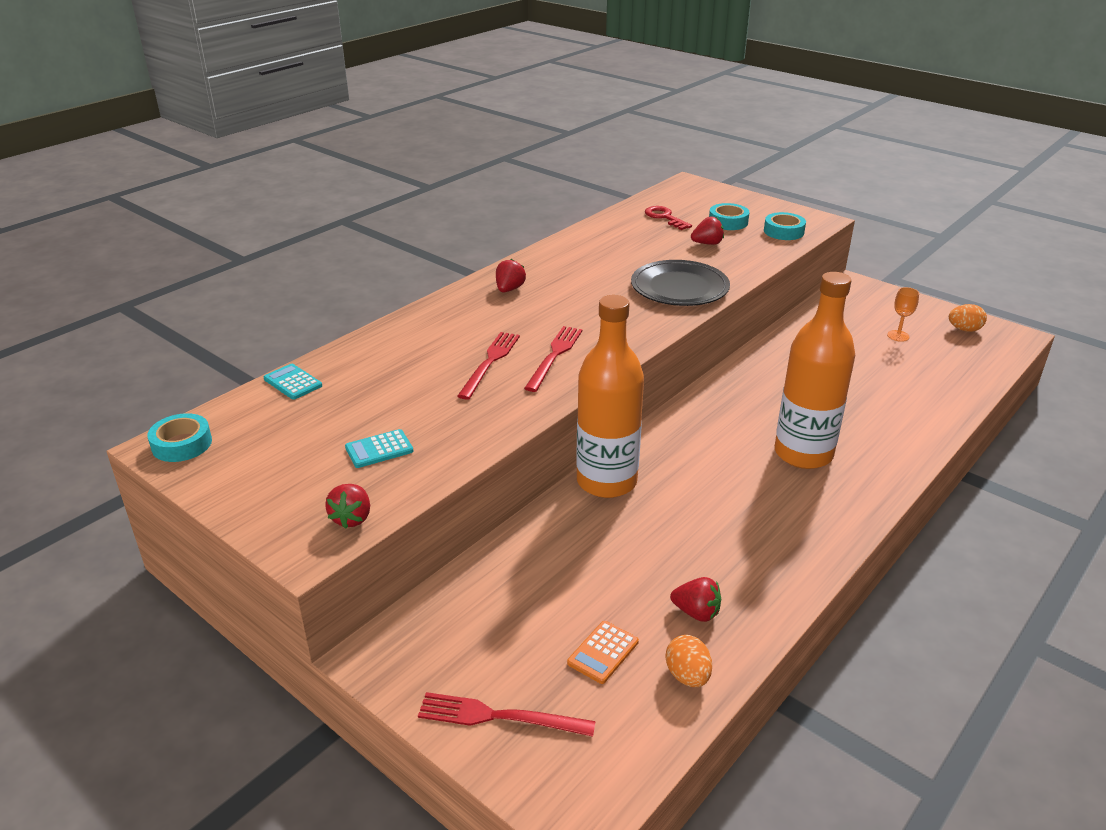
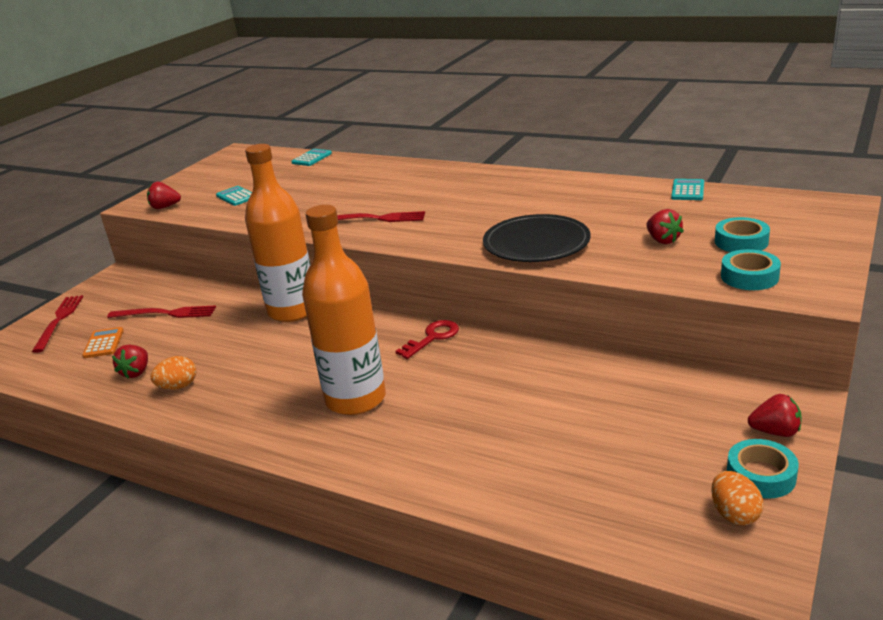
camera: 80 degrees right, 5 degrees down
(182, 444) = (239, 154): turquoise tape -> turquoise tape (761, 475)
(490, 362) = (356, 201): red fork -> red fork (165, 313)
(509, 289) = (483, 182): red strawberry -> red strawberry (775, 432)
(603, 652) = (103, 343): orange calculator -> orange calculator turned 60 degrees clockwise
(619, 217) = (687, 190): none -> turquoise calculator
(665, 217) = (713, 210): red key -> red key (432, 338)
(687, 676) = (74, 378): orange egg -> orange egg (178, 387)
(898, 336) = (663, 449): orange goblet -> none

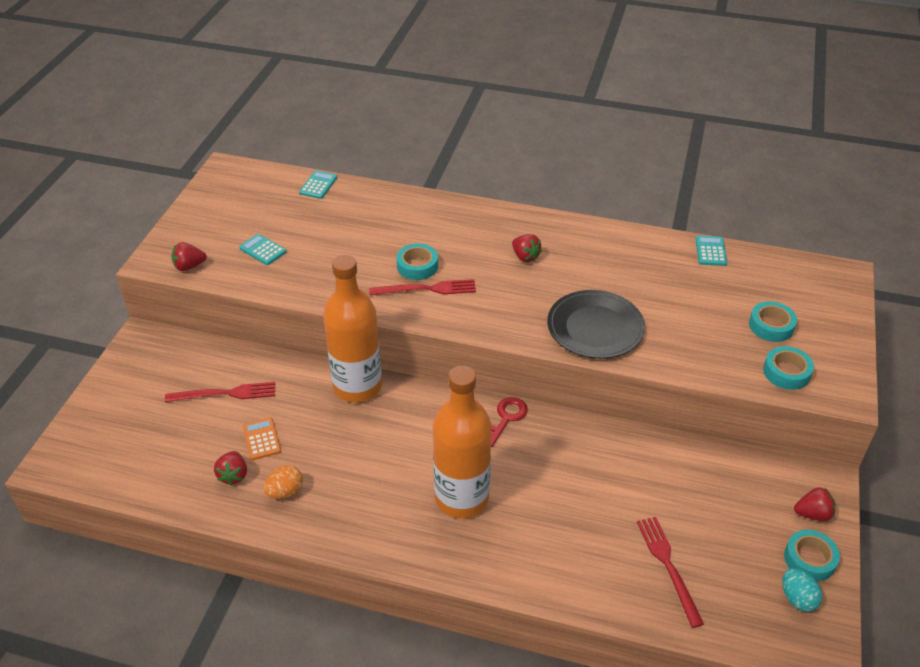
camera: 15 degrees left, 15 degrees up
(59, 321) = (111, 407): red fork -> red fork (668, 566)
(103, 343) = (178, 437): orange calculator -> orange calculator (261, 439)
(374, 204) = (417, 266): none -> turquoise tape
(662, 240) = (705, 323): red strawberry -> red strawberry (525, 257)
(734, 514) = (797, 598): orange egg -> turquoise egg

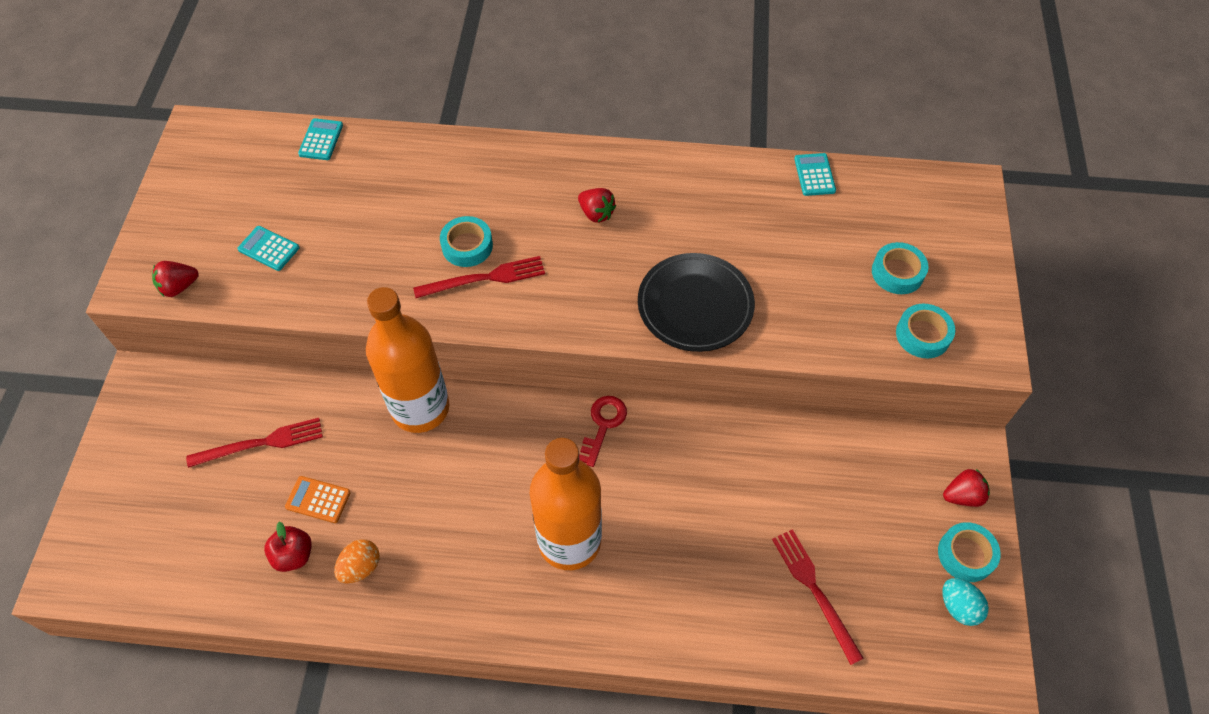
camera: 10 degrees left, 15 degrees up
(233, 475) = (293, 555): red strawberry -> red apple
(261, 439) = (318, 499): orange calculator -> orange calculator turned 45 degrees counterclockwise

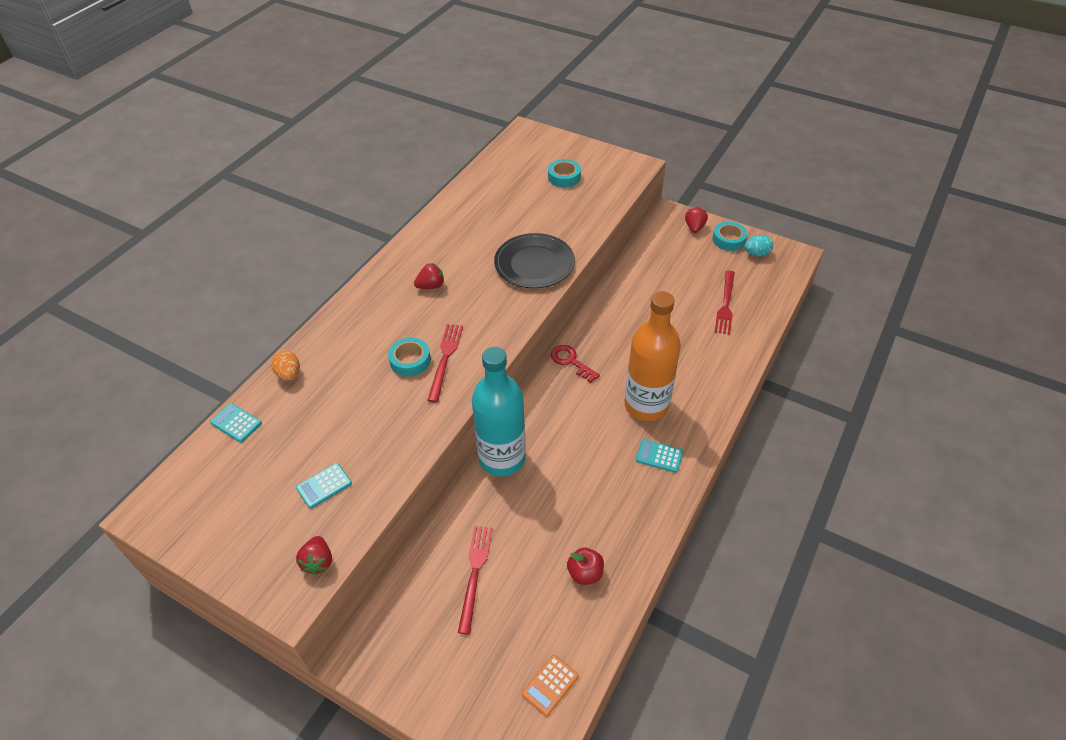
camera: 65 degrees left, 10 degrees down
(318, 499) = (545, 545): orange calculator -> orange calculator (550, 685)
(360, 567) = (614, 531): orange egg -> orange egg (289, 374)
(420, 408) = (502, 458): orange bottle -> turquoise bottle
(814, 175) = (473, 183): turquoise calculator -> turquoise calculator (659, 456)
(814, 590) = (725, 304): red fork -> red fork turned 75 degrees counterclockwise
(923, 335) = (610, 183): turquoise tape -> none

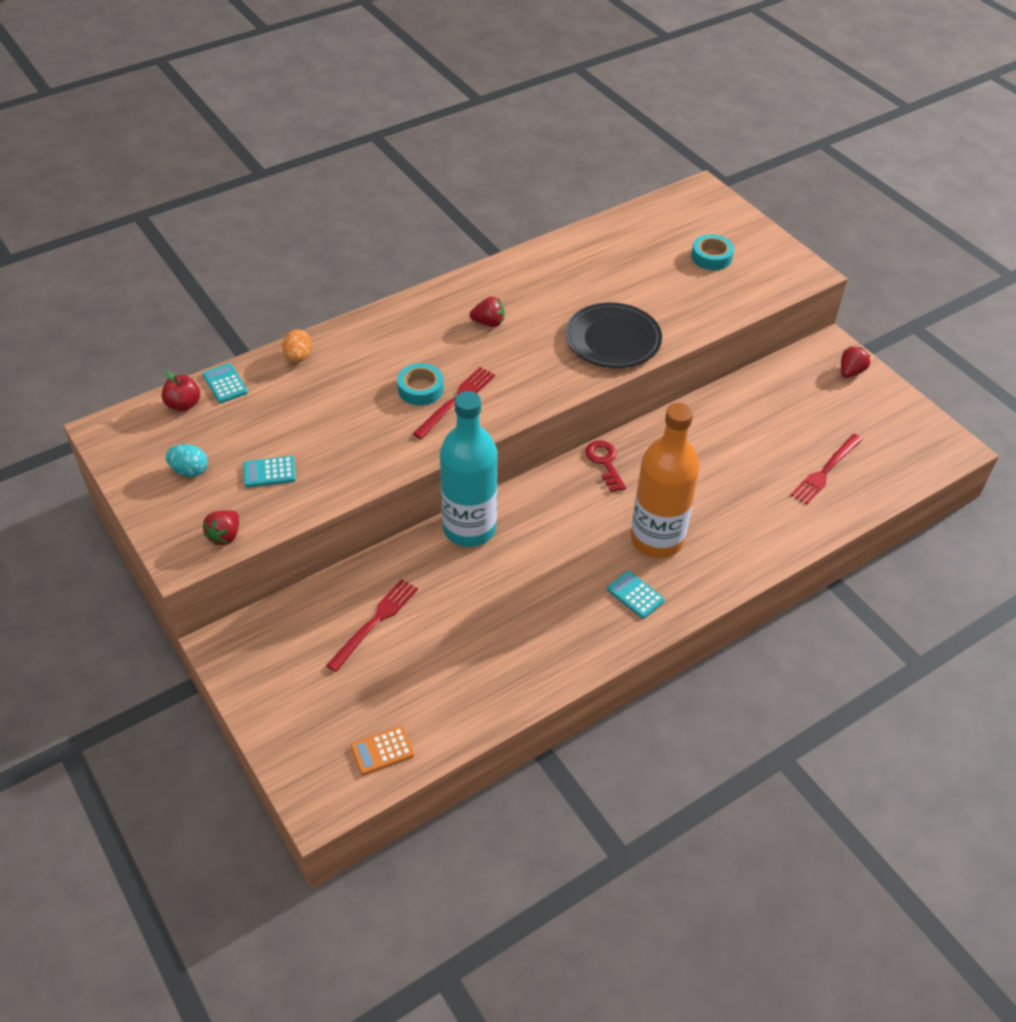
camera: 25 degrees right, 0 degrees up
(585, 573) = (481, 670): red apple -> red apple (183, 405)
(728, 240) = (883, 400): turquoise tape -> none
(756, 254) = (907, 429): turquoise egg -> turquoise egg (190, 471)

